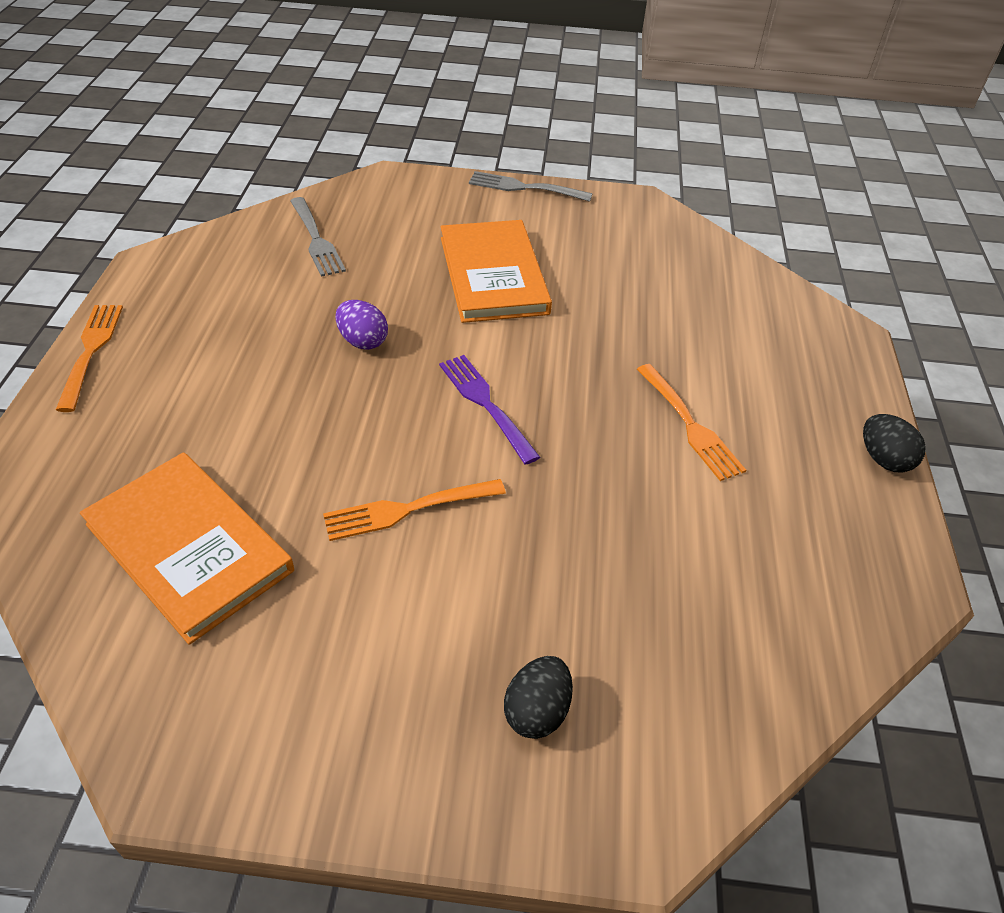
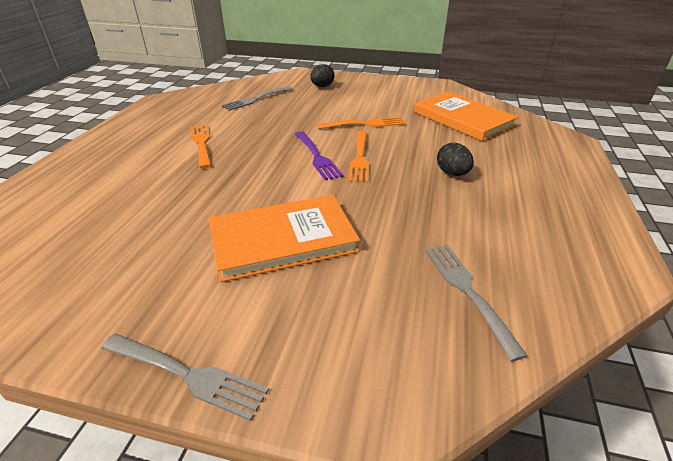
camera: 170 degrees left, 10 degrees down
(91, 352) = (596, 195): orange fork -> orange fork (359, 157)
(363, 341) = (398, 192): purple egg -> none
(493, 275) = (282, 239): orange book -> orange book turned 75 degrees clockwise
(685, 608) = (256, 99): none -> grey fork
(883, 459) = (113, 128): black egg -> black egg (452, 173)

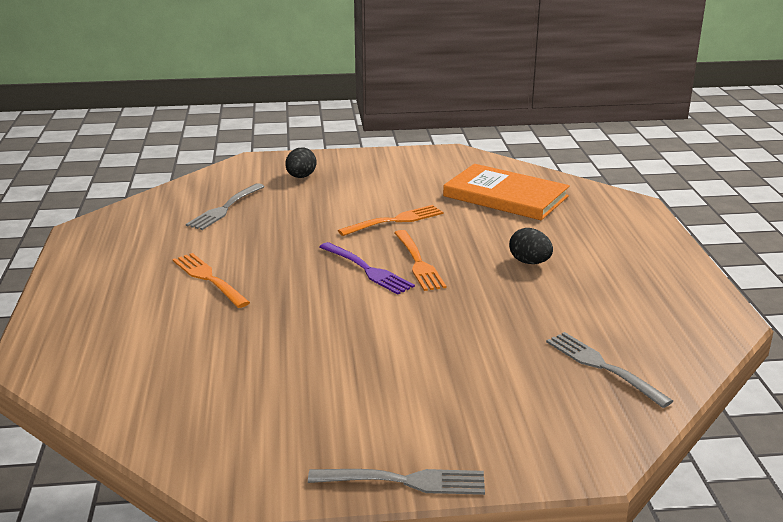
camera: 20 degrees left, 10 degrees down
(282, 239) = (400, 361): orange book -> none

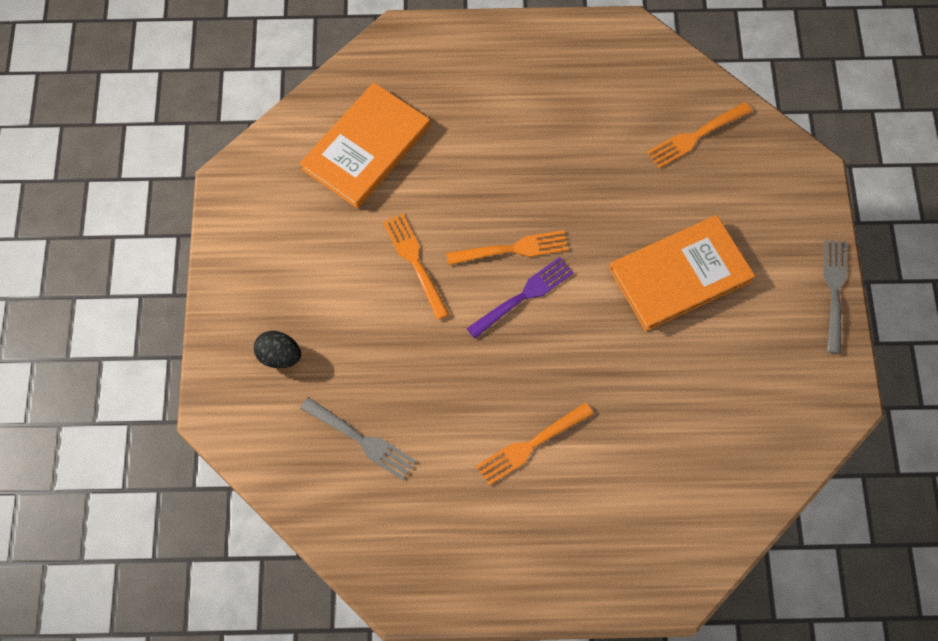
camera: 85 degrees left, 40 degrees up
(407, 358) = (680, 275): none -> orange book
(529, 262) = (519, 153): black egg -> none
(603, 367) = (696, 135): grey fork -> orange fork

